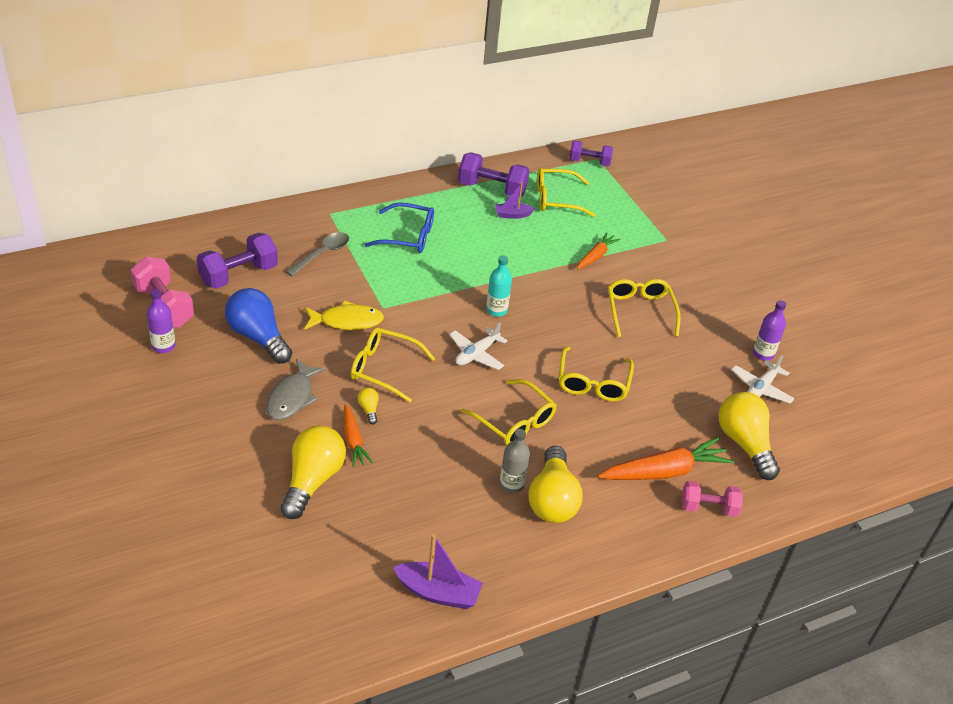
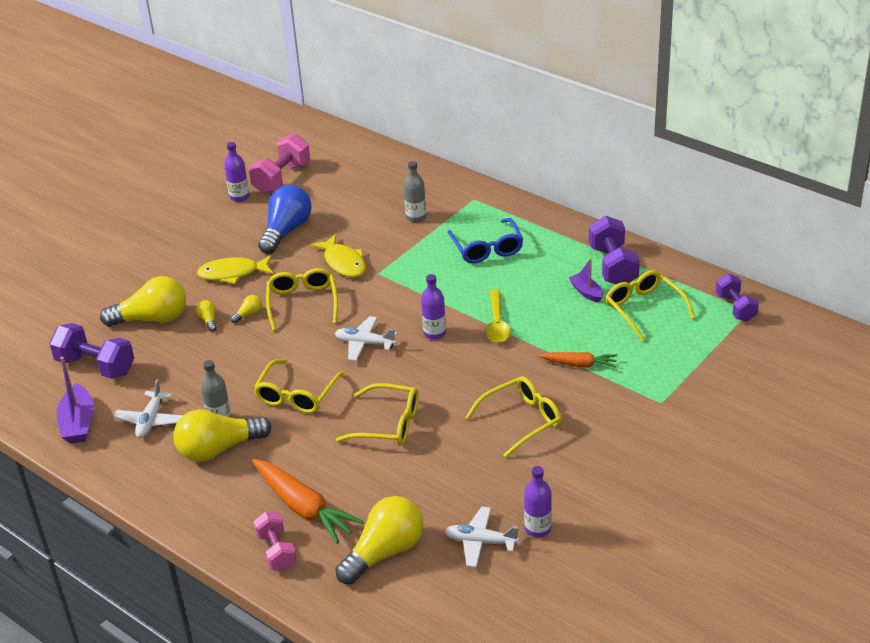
camera: 70 degrees right, 5 degrees down
(238, 275) = (349, 192): purple dumbbell -> purple dumbbell (96, 366)
(292, 397) = (232, 273): grey fish -> yellow fish
(322, 254) = (416, 217): grey spoon -> grey bottle
(353, 440) = (208, 321): orange carrot -> yellow light bulb
(476, 534) = (150, 420): none -> white plane
(496, 310) = (434, 333): turquoise bottle -> purple bottle
(512, 273) = (497, 323): none -> yellow spoon
(593, 382) = (387, 424): yellow glasses -> yellow glasses turned 150 degrees counterclockwise

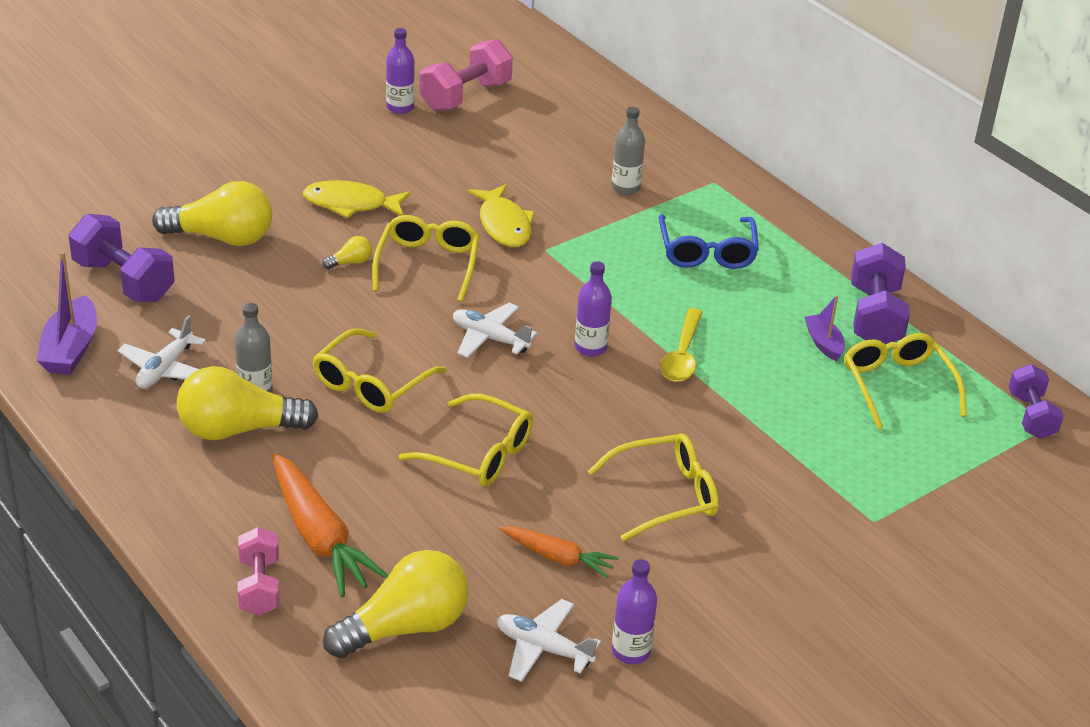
camera: 10 degrees right, 0 degrees up
(208, 321) = (294, 258): yellow light bulb -> none
(286, 231) = (444, 165): blue light bulb -> none
(579, 364) = (776, 439): orange carrot -> orange carrot (558, 557)

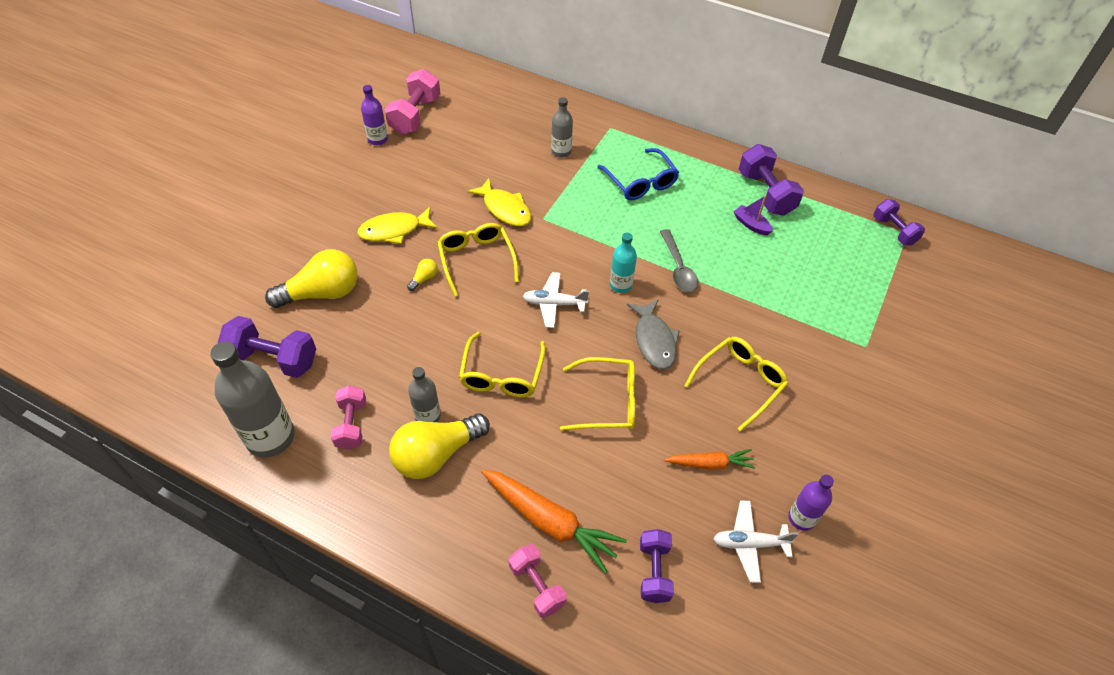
camera: 25 degrees left, 15 degrees up
(71, 349) = (270, 437): purple boat -> grey bottle
(165, 369) = (351, 425): white plane -> pink dumbbell
(405, 627) = (654, 571): yellow light bulb -> purple dumbbell
(588, 416) = (654, 340): none -> grey fish
(590, 347) = (620, 285): purple bottle -> turquoise bottle
(682, 355) = (678, 268): yellow spoon -> grey spoon
(898, 386) = (812, 239): yellow glasses -> none

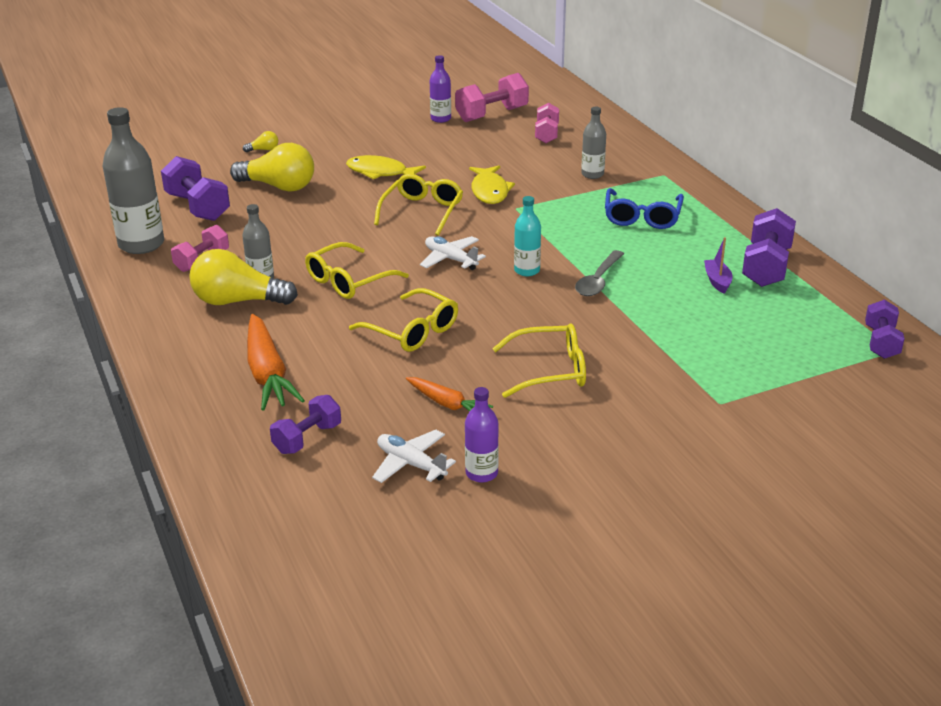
camera: 40 degrees right, 20 degrees down
(424, 279) = (365, 206): yellow light bulb -> yellow light bulb (263, 150)
(537, 586) = (208, 401): pink dumbbell -> pink dumbbell (546, 134)
(654, 340) = (507, 314): grey fish -> none

